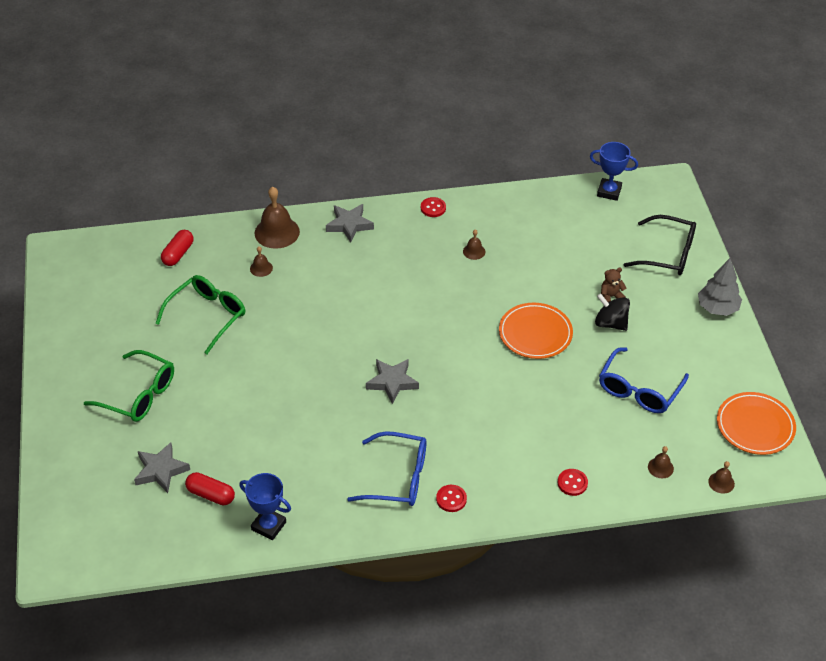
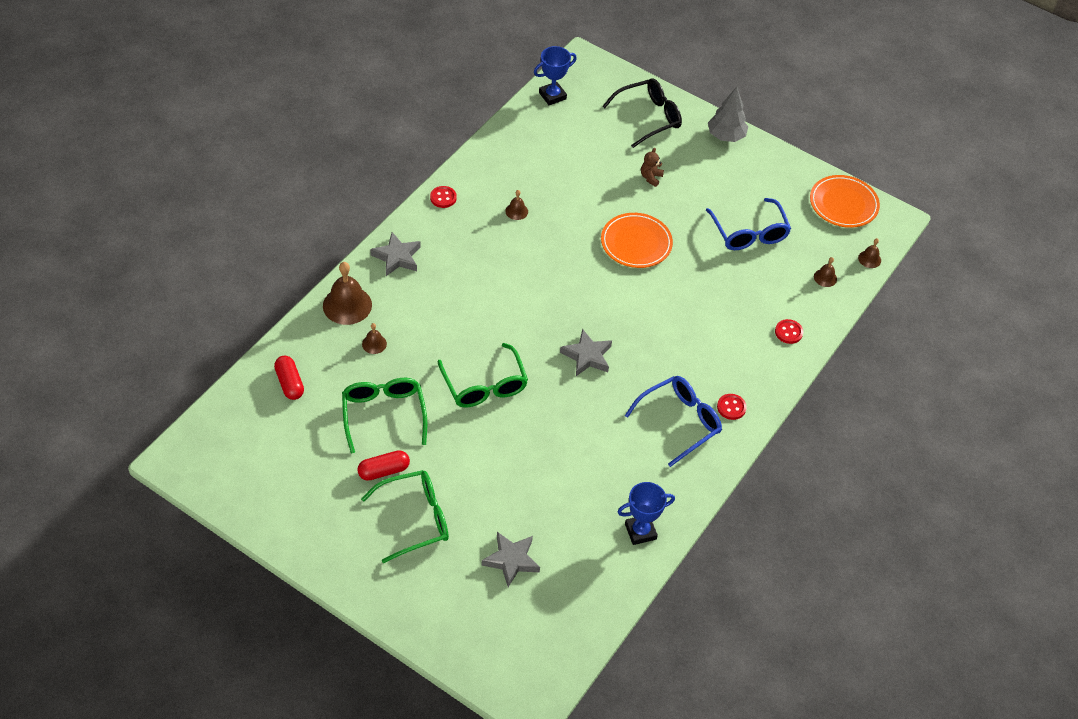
camera: 50 degrees left, 5 degrees up
(211, 495) = (571, 545): red capsule -> red capsule (383, 471)
(296, 347) = (484, 385): none -> green glasses
(610, 323) = (674, 198): black spinning top -> none

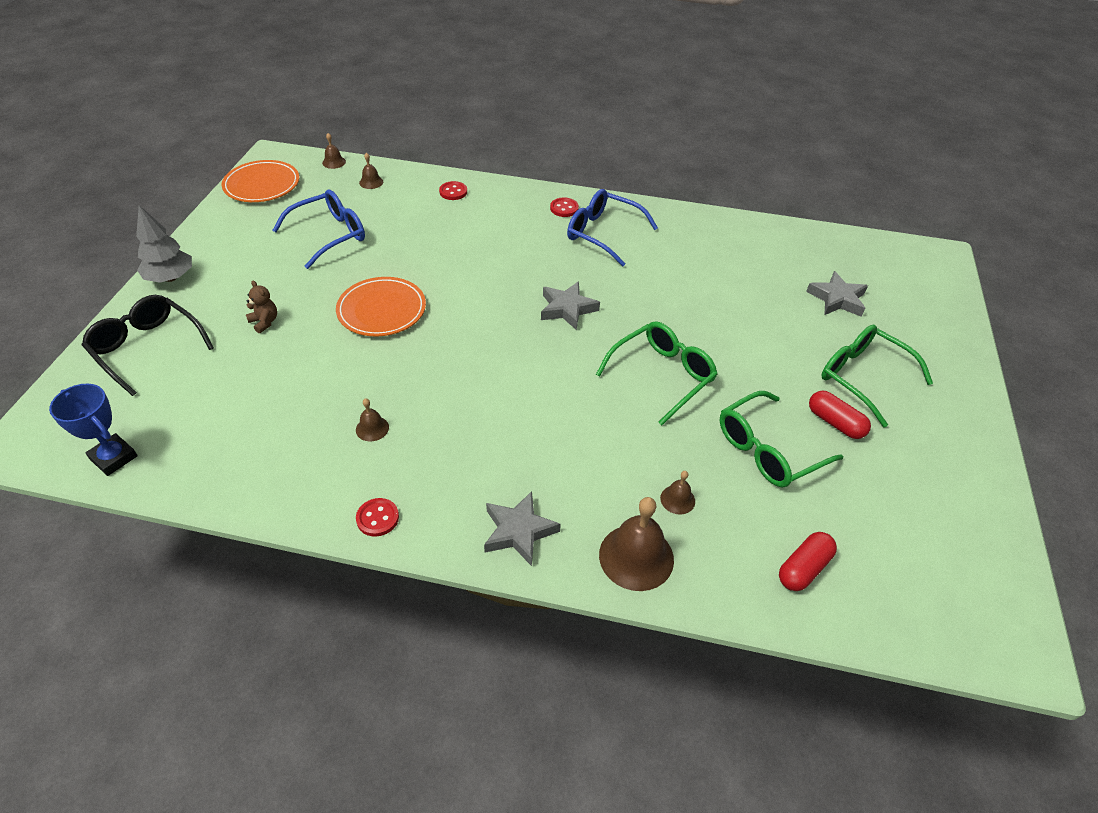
camera: 110 degrees left, 5 degrees down
(640, 531) = (735, 232): blue trophy -> none
(651, 177) = (264, 322): brown teddy bear -> brown teddy bear turned 135 degrees counterclockwise

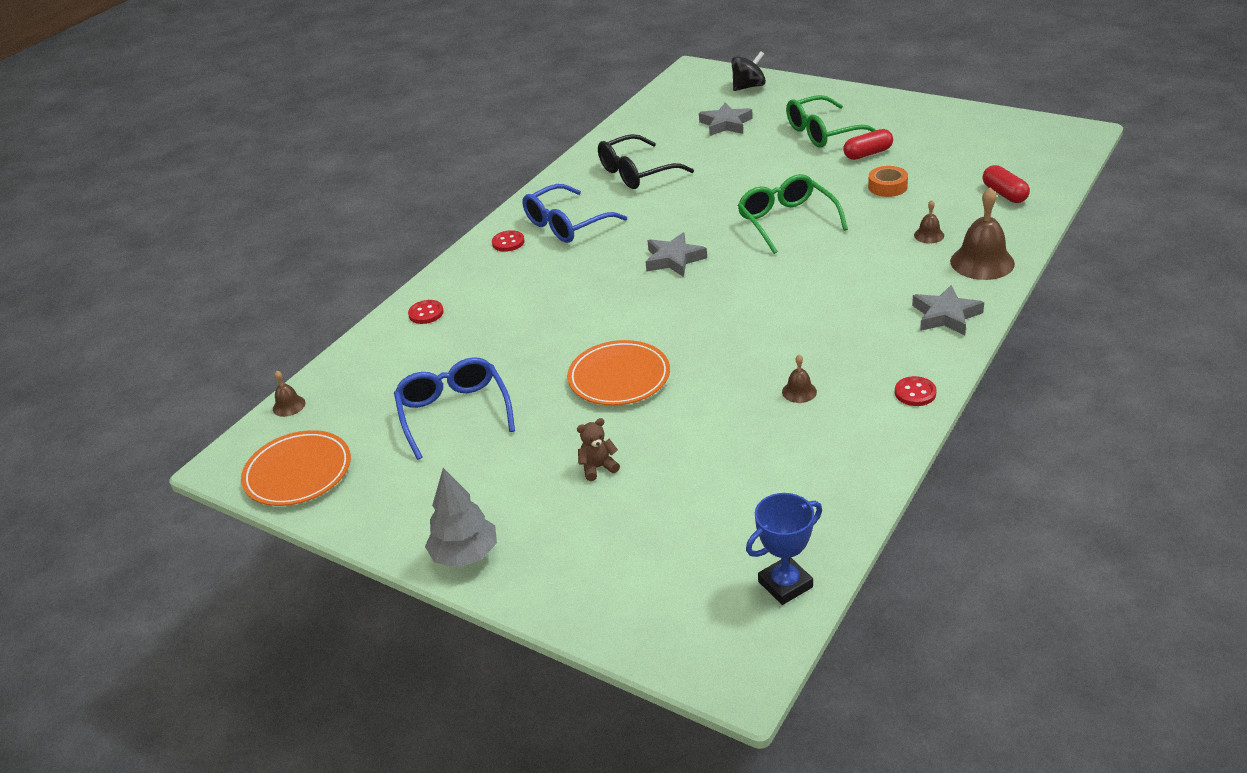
camera: 65 degrees left, 10 degrees down
(147, 348) = (603, 568): black glasses -> black glasses (637, 172)
(371, 182) = (360, 375): brown bell -> none
(768, 449) = (887, 187): green glasses -> orange tape
(930, 302) = (748, 87): none -> black spinning top

